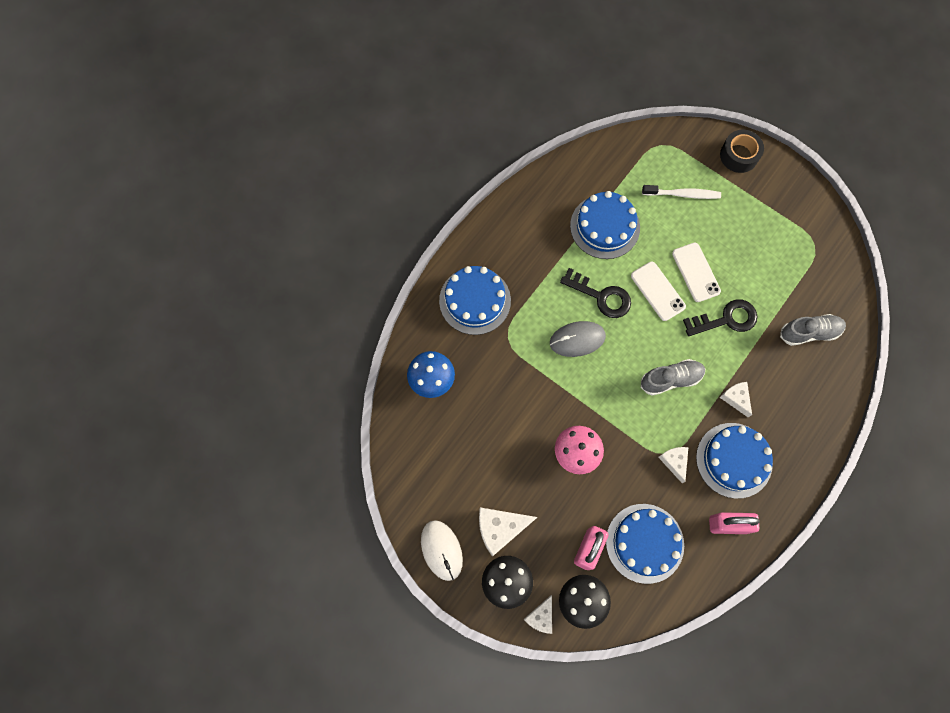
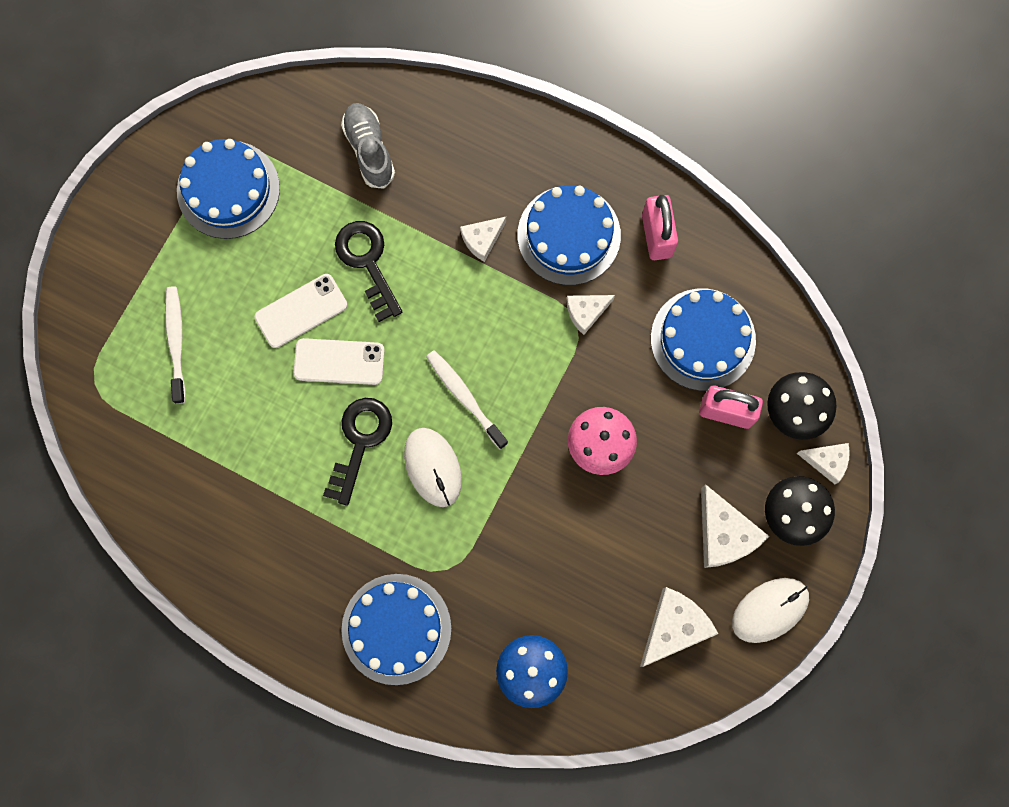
camera: 100 degrees left, 5 degrees up
(442, 480) = (674, 627): none -> white cheese
(577, 339) = (433, 467): grey mouse -> white mouse
(605, 226) = (246, 451): blue cake -> blue cake (228, 189)
(623, 368) = (465, 397): none -> white toothbrush
(657, 291) = (339, 362): white phone -> white phone turned 45 degrees clockwise
(671, 379) = (470, 329): grey shoe -> none
(739, 155) = (99, 266): black tape -> none

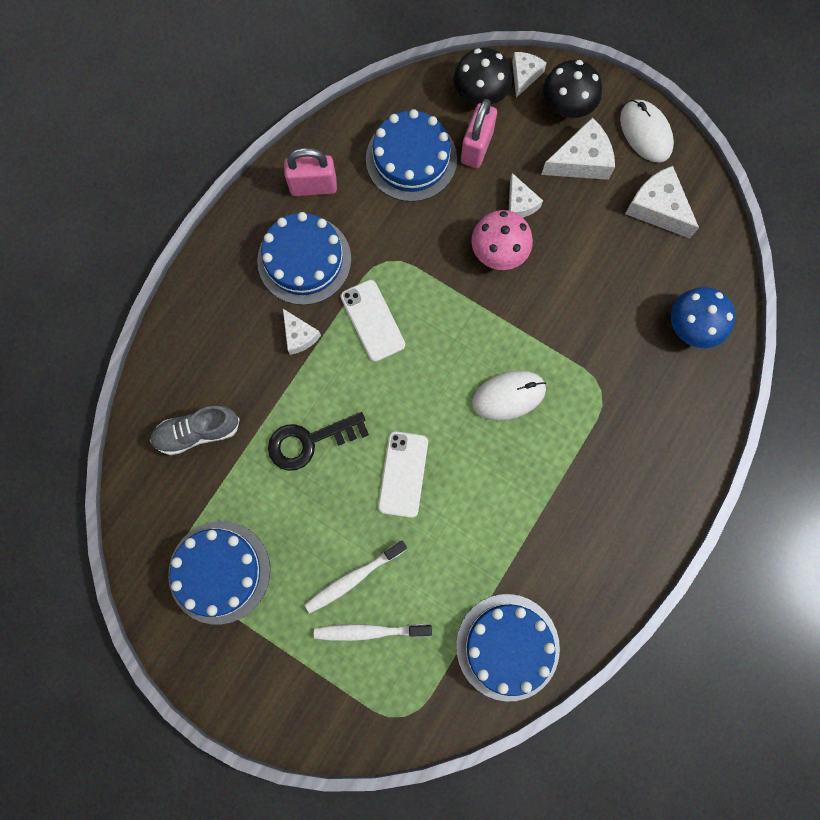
camera: 85 degrees left, 0 degrees up
(301, 311) = (350, 507): white phone -> white phone (372, 320)
(360, 442) = (480, 460): black key -> none
(396, 629) = (652, 438): blue cake -> blue cake (507, 646)
(465, 397) = (446, 363): white toothbrush -> white toothbrush (353, 578)
(586, 312) = (377, 252): white cheese -> white cheese (520, 203)

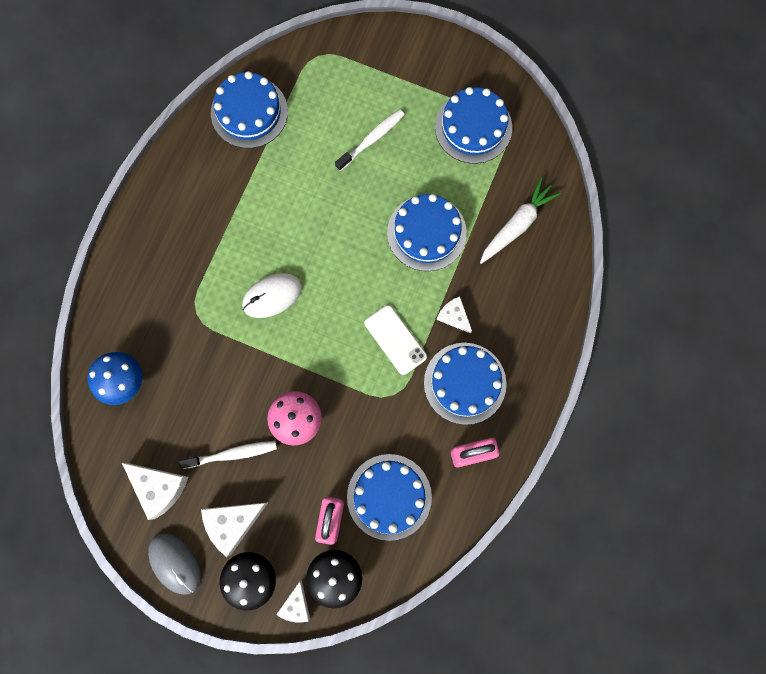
camera: 170 degrees right, 0 degrees up
(197, 432) = (517, 224): grey shoe -> white carrot
(309, 441) = (426, 233): black key -> blue cake
(369, 631) = (353, 106): white toothbrush -> white toothbrush (232, 454)
(403, 474) = (347, 220): white phone -> none
(520, 203) = (284, 470): white cheese -> none
(645, 133) = (175, 563): white mouse -> grey mouse

